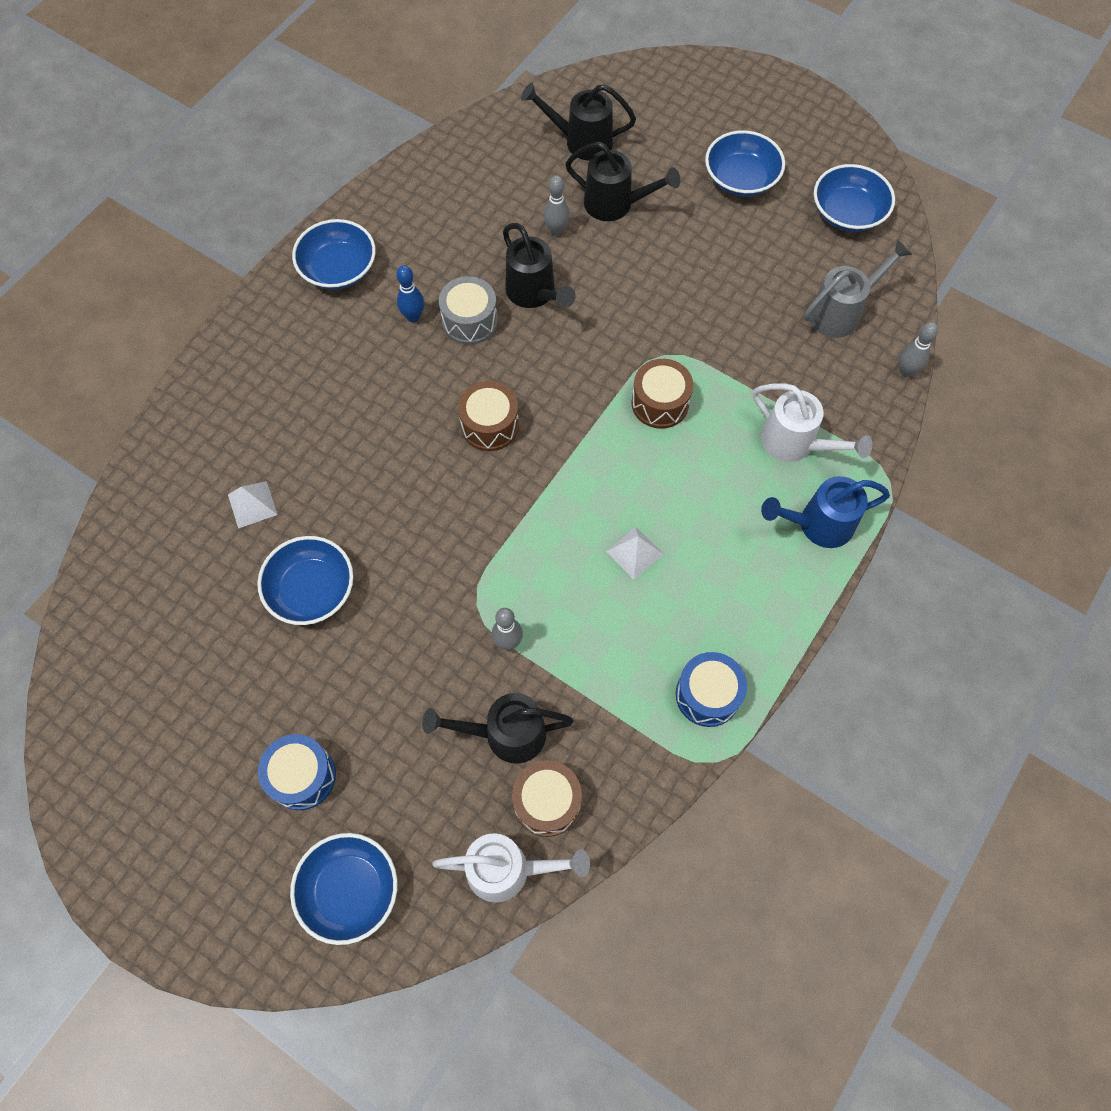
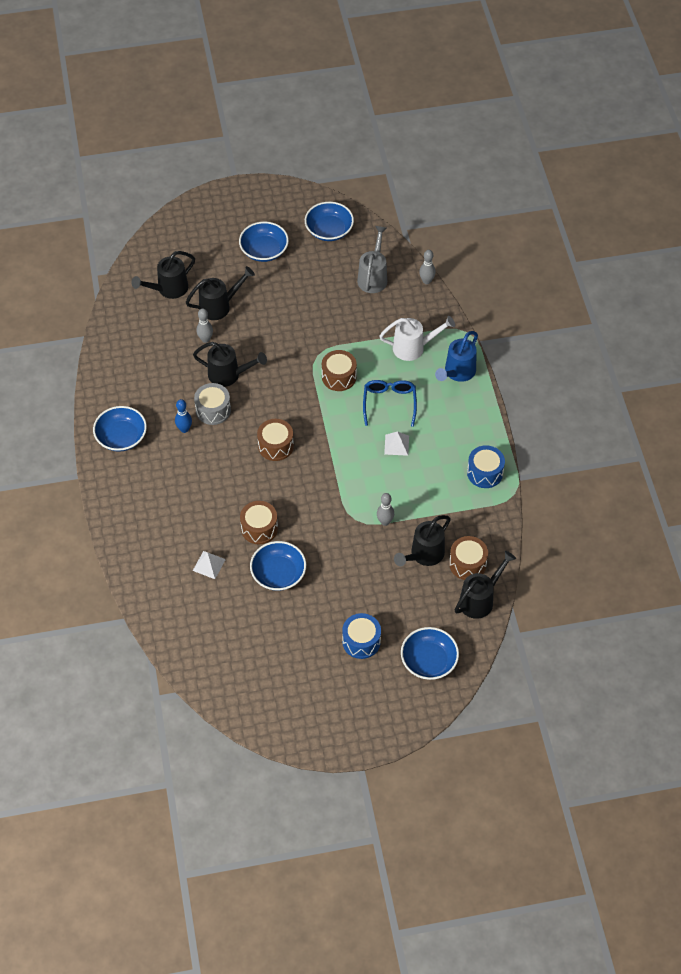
camera: 45 degrees left, 10 degrees down
(356, 511) = (259, 528): none -> brown drum
(508, 870) = (480, 599): white watering can -> black watering can
(685, 490) = (389, 403): none -> blue glasses

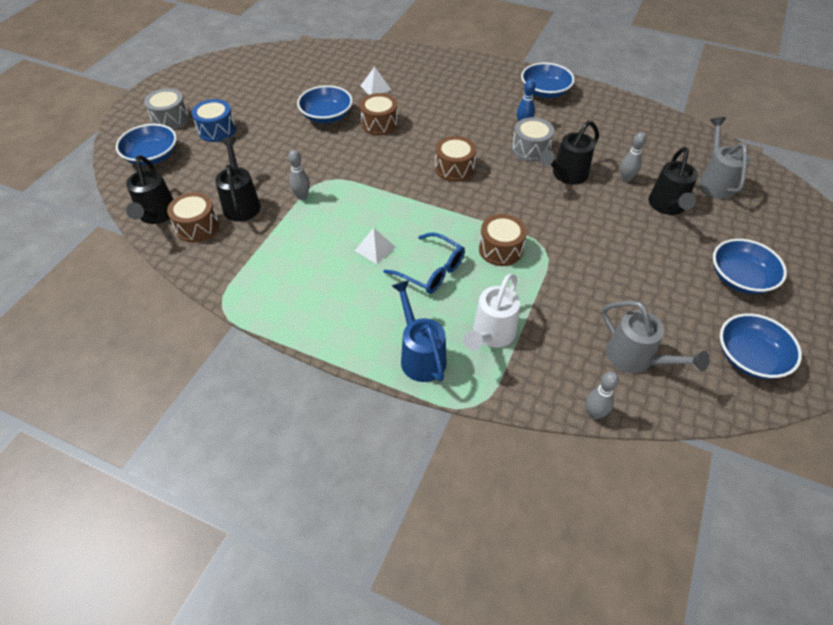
camera: 125 degrees right, 5 degrees down
(168, 289) = (715, 182): black watering can -> grey watering can
(376, 691) = (170, 119): none -> grey drum
(485, 473) = (271, 298): blue drum -> none

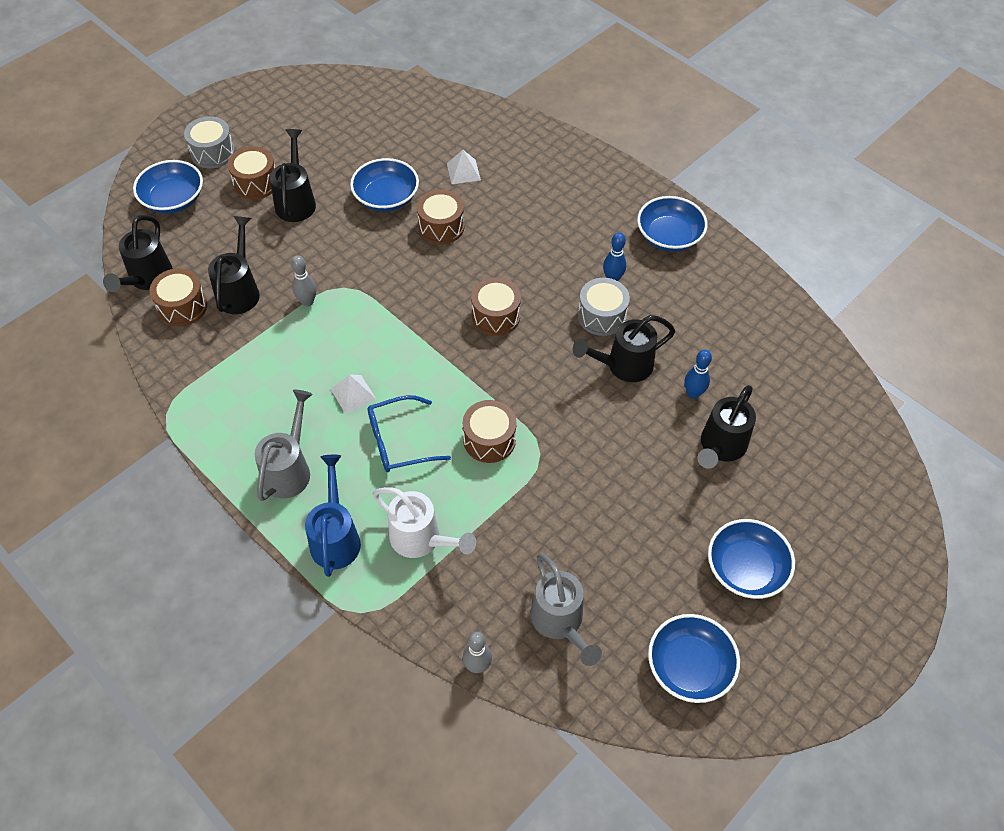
camera: 20 degrees right, 5 degrees up
(217, 130) = (256, 183): blue drum -> brown drum
(256, 134) = (296, 201): none -> black watering can
(431, 271) = (399, 441): blue glasses -> blue glasses turned 105 degrees clockwise
(491, 335) = (421, 539): white watering can -> white watering can turned 105 degrees counterclockwise
(626, 179) = (693, 393): grey bowling pin -> blue bowling pin
(715, 182) = (804, 432): grey watering can -> grey watering can (289, 469)

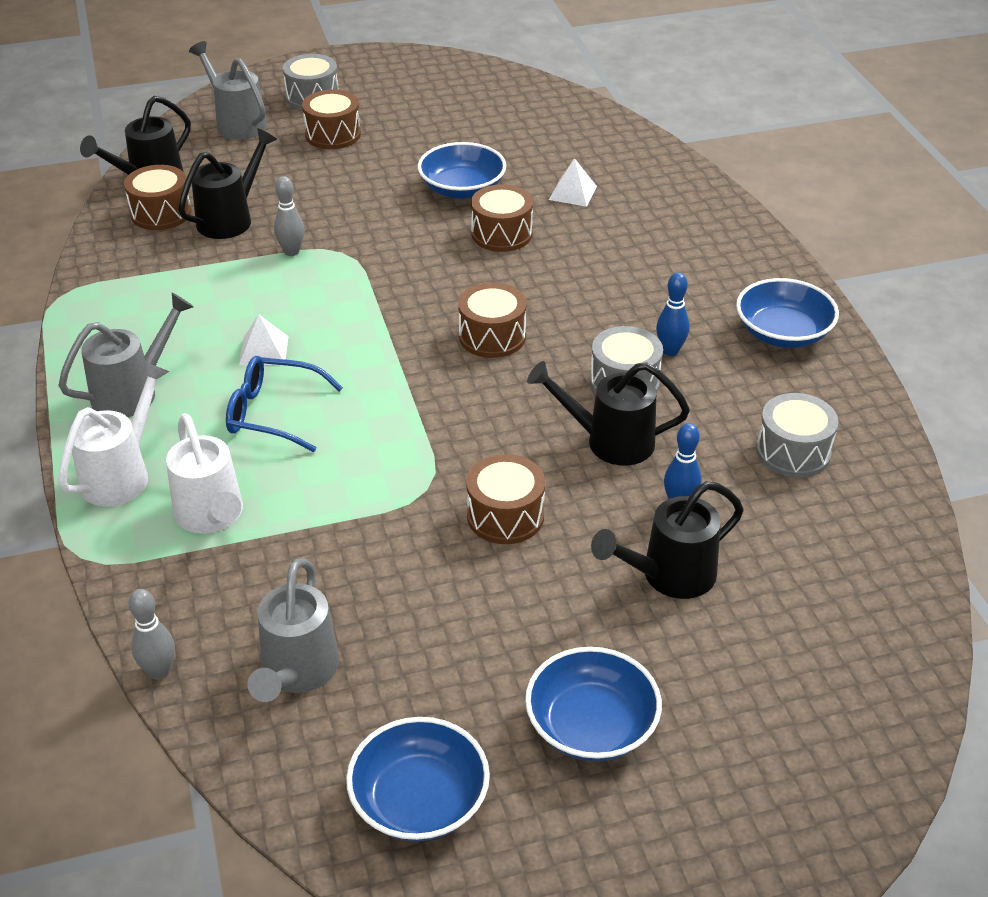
camera: 30 degrees right, 15 degrees down
(173, 199) = (237, 123): blue bowl -> grey watering can
(296, 201) = (360, 162): black watering can -> none
(335, 537) = (121, 475): blue watering can -> white watering can
(489, 440) = (377, 452): brown drum -> brown drum (505, 516)
(731, 325) = (793, 452): none -> grey drum

